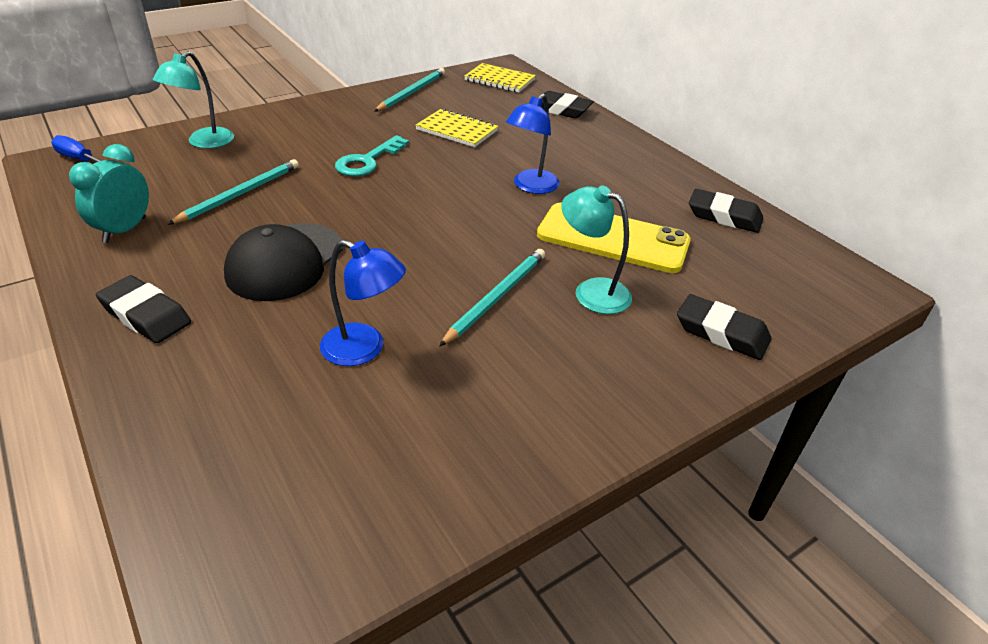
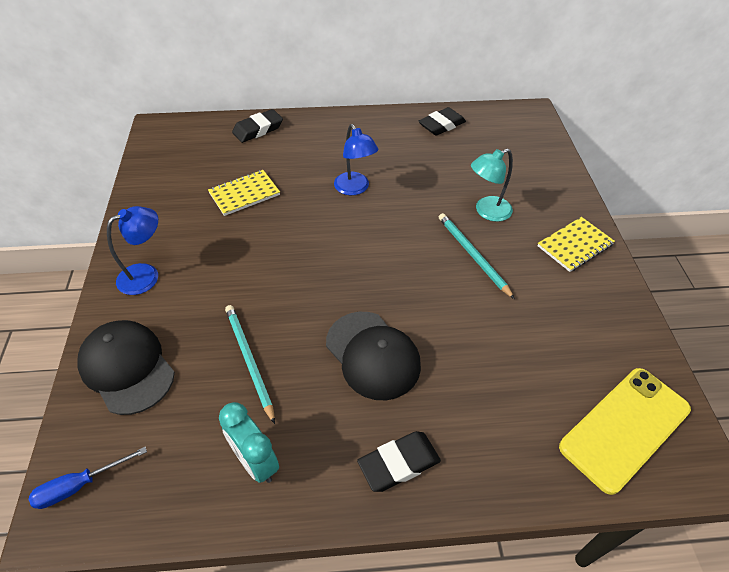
camera: 60 degrees left, 10 degrees up
(204, 142) = (127, 368): turquoise lamp -> black cap
(364, 349) = (497, 338): blue lamp -> blue lamp (146, 275)
(367, 161) = (254, 261): turquoise key -> none
(412, 92) = (154, 196): turquoise pencil -> none
(499, 80) = (180, 139): yellow notebook -> yellow notebook (575, 245)
(613, 238) = (438, 179): yellow phone -> yellow phone (625, 428)
(721, 332) = (545, 180): black eraser -> none

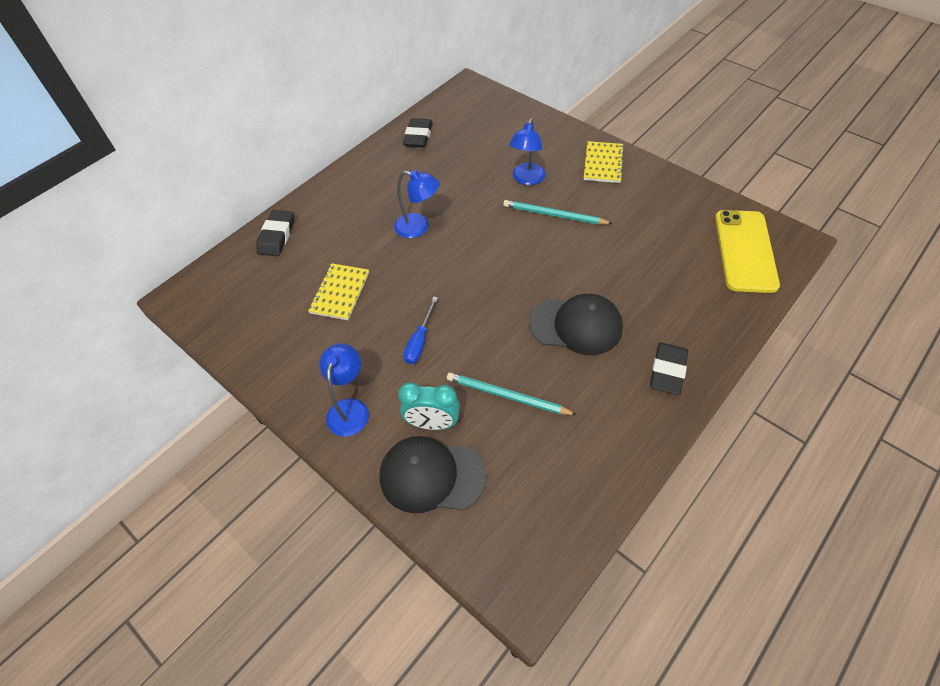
camera: 40 degrees left, 5 degrees up
(80, 485) = (509, 566): blue screwdriver -> blue screwdriver (420, 341)
(255, 461) = (593, 446): turquoise clock -> turquoise clock (433, 423)
(487, 211) = (527, 179): turquoise lamp -> blue lamp

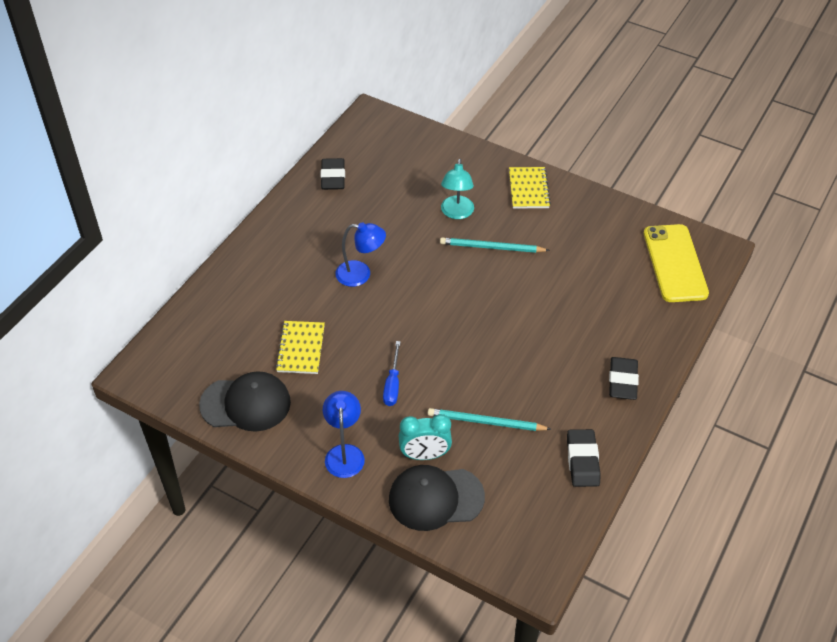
camera: 15 degrees left, 5 degrees down
(277, 236) = (216, 300): black eraser -> black eraser (582, 461)
(527, 179) = (456, 213): blue lamp -> turquoise lamp
(576, 325) = (534, 351): black cap -> black cap (246, 404)

